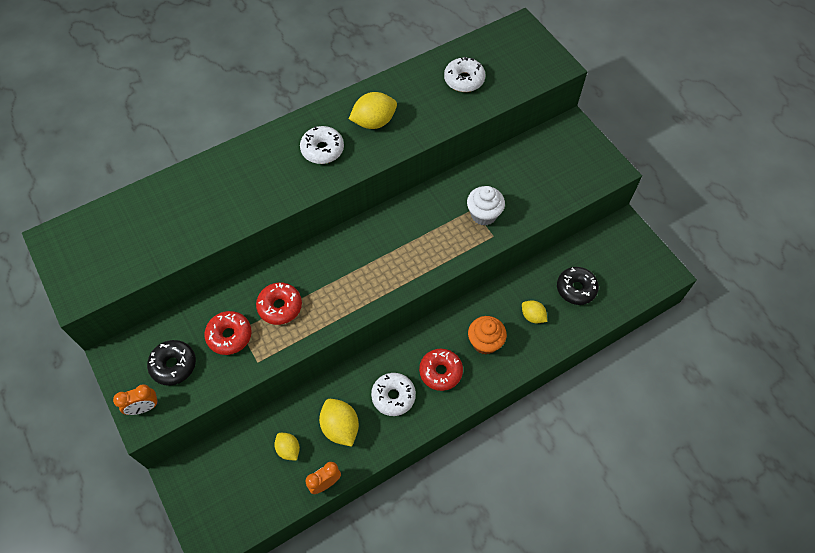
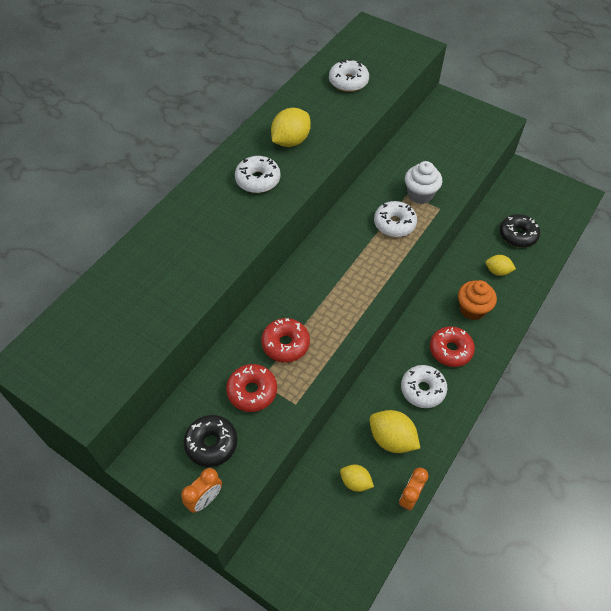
camera: 25 degrees left, 5 degrees down
(441, 234) = (394, 224): none -> white donut

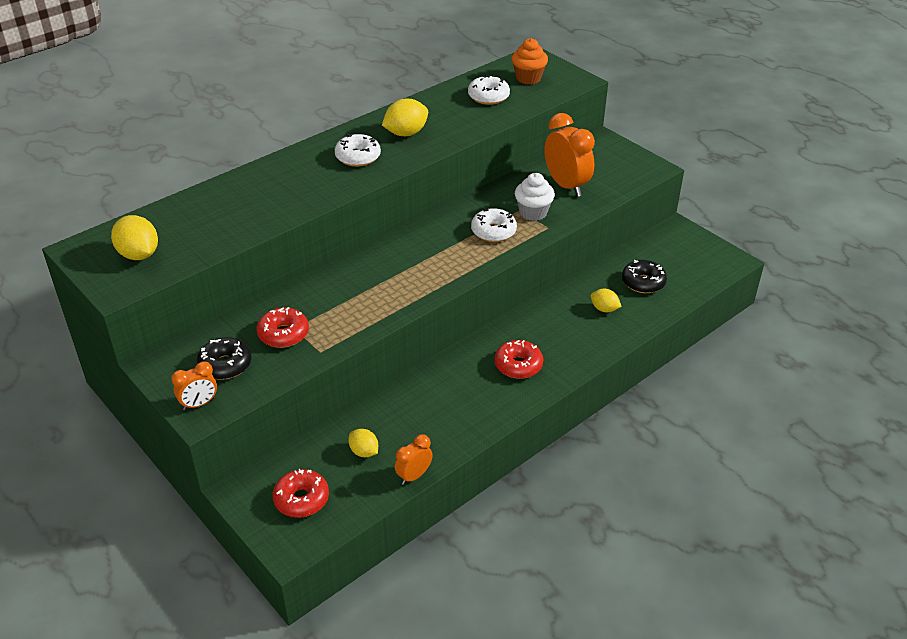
camera: 15 degrees right, 15 degrees down
(285, 344) = (334, 305): red donut -> red donut (301, 499)
(392, 439) = (419, 425): yellow lemon -> yellow lemon (139, 255)
(422, 389) = (471, 392): white donut -> none
(436, 157) = (566, 186): none -> orange clock
(472, 309) = (559, 336): orange cupcake -> orange cupcake (528, 78)

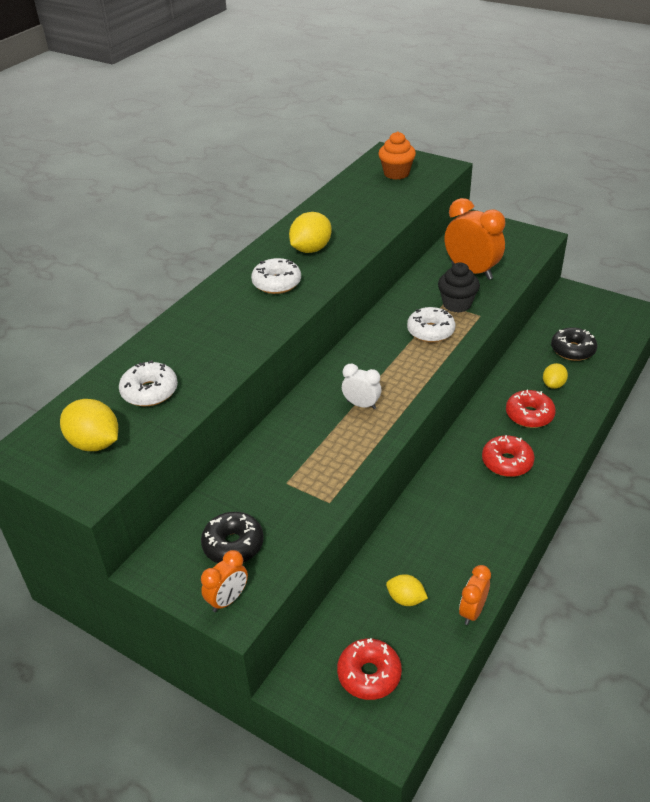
camera: 15 degrees left, 0 degrees up
(283, 334) = (278, 492): red donut -> red donut (529, 415)
(393, 280) = (361, 405): none -> white clock
(488, 97) = (370, 198): white donut -> white donut (150, 392)
(533, 213) = (457, 304): white cupcake -> black cupcake
(604, 309) = (553, 385): yellow lemon -> yellow lemon turned 75 degrees counterclockwise

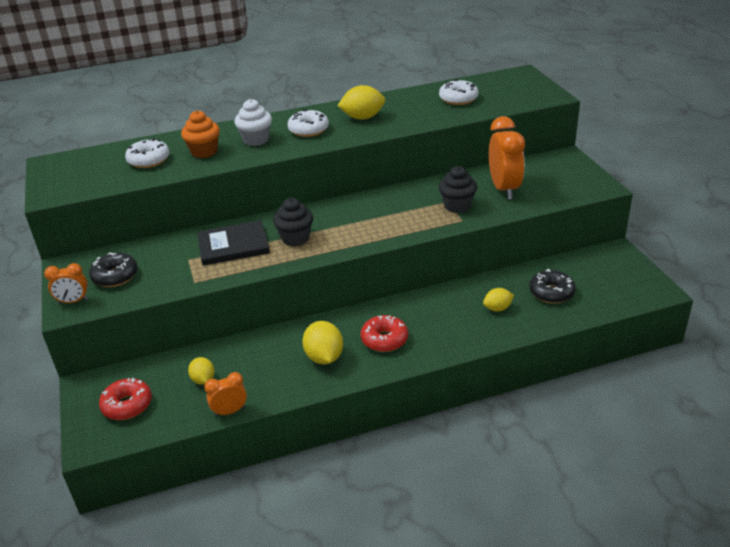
camera: 40 degrees right, 5 degrees down
(95, 443) = (86, 174): yellow lemon -> yellow lemon (324, 357)
(238, 316) = (256, 140): none -> white cupcake
(311, 443) = (233, 245): none -> black book
(361, 405) = (295, 238): white clock -> black cupcake
(396, 173) = (504, 89): orange cupcake -> orange cupcake (204, 152)
(430, 331) = (410, 215): white donut -> white donut (458, 99)
(529, 415) = (447, 319): red donut -> none

